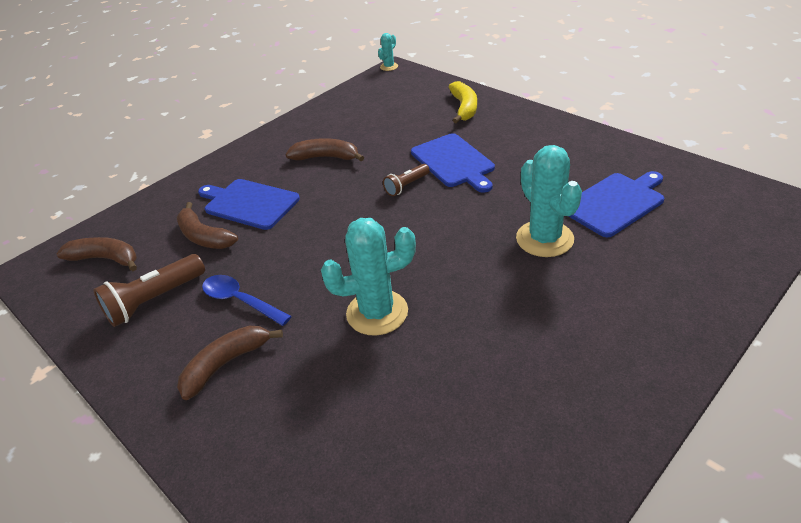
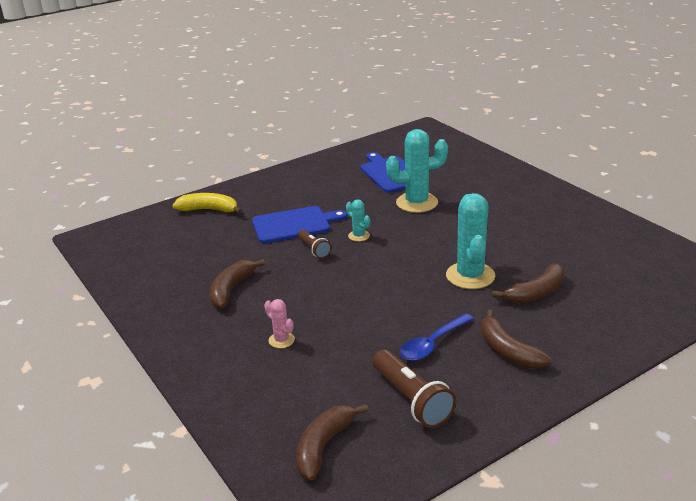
camera: 80 degrees left, 10 degrees down
(204, 236) = (322, 370): brown banana -> brown banana (535, 293)
(249, 203) = (281, 340): blue cutting board -> pink cactus
(389, 67) = (77, 240): turquoise cactus -> turquoise cactus (359, 236)

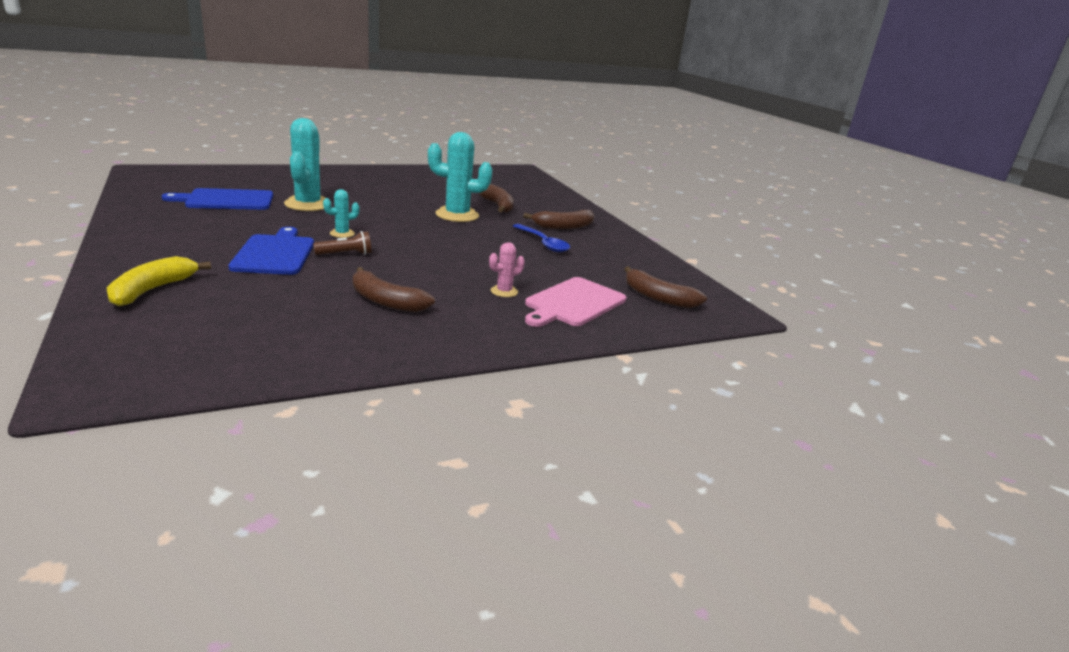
camera: 85 degrees left, 5 degrees down
(276, 385) = (573, 303): none -> pink cutting board
(412, 400) = (610, 262): brown flashlight -> none

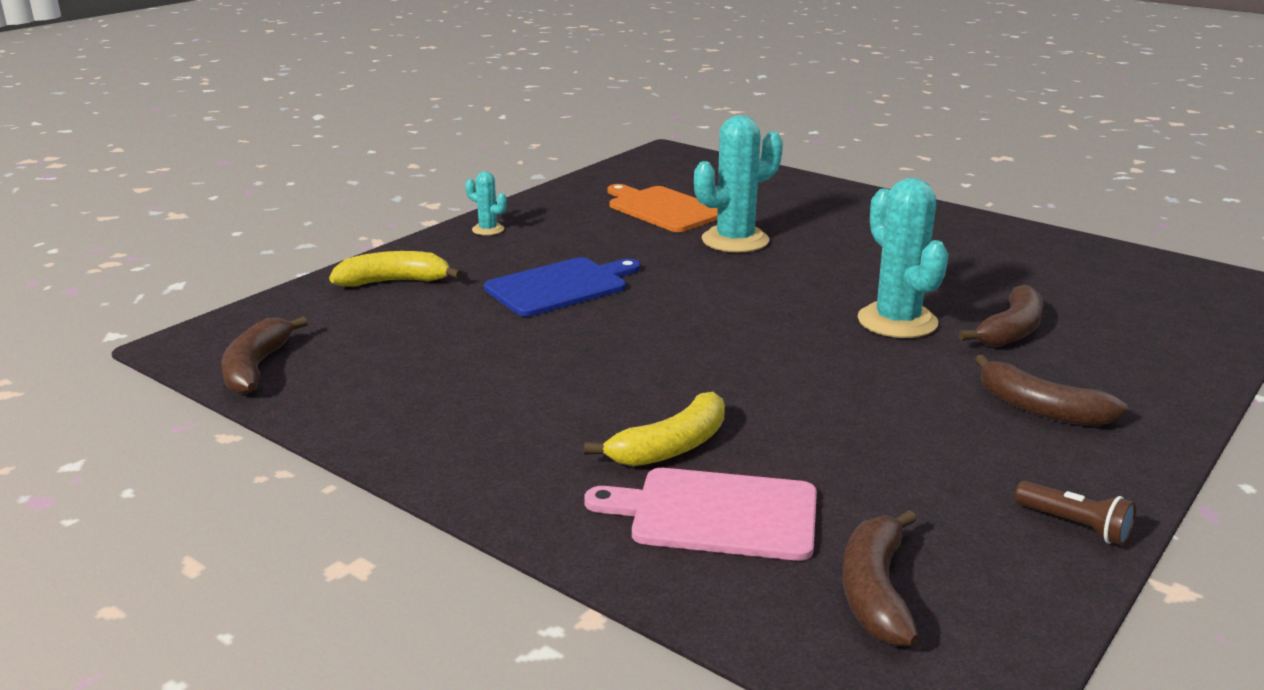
camera: 65 degrees right, 0 degrees up
(226, 200) = (663, 209): blue cutting board -> orange cutting board
(342, 234) = (680, 290): turquoise cactus -> turquoise cactus (488, 229)
(345, 254) = (622, 316): brown flashlight -> brown flashlight (1075, 526)
(385, 301) = (522, 386): brown banana -> brown banana (256, 367)
(504, 291) = (671, 447): pink cactus -> yellow banana
(543, 243) = (921, 416): blue spoon -> none

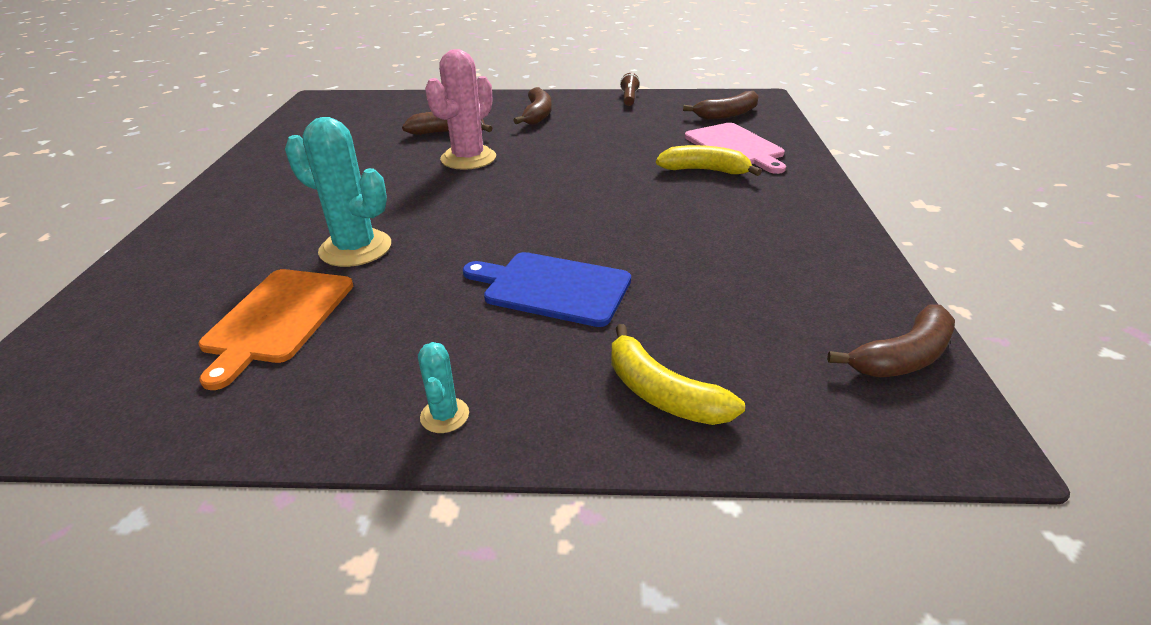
camera: 125 degrees left, 10 degrees up
(897, 321) = (468, 158): turquoise cactus -> pink cactus

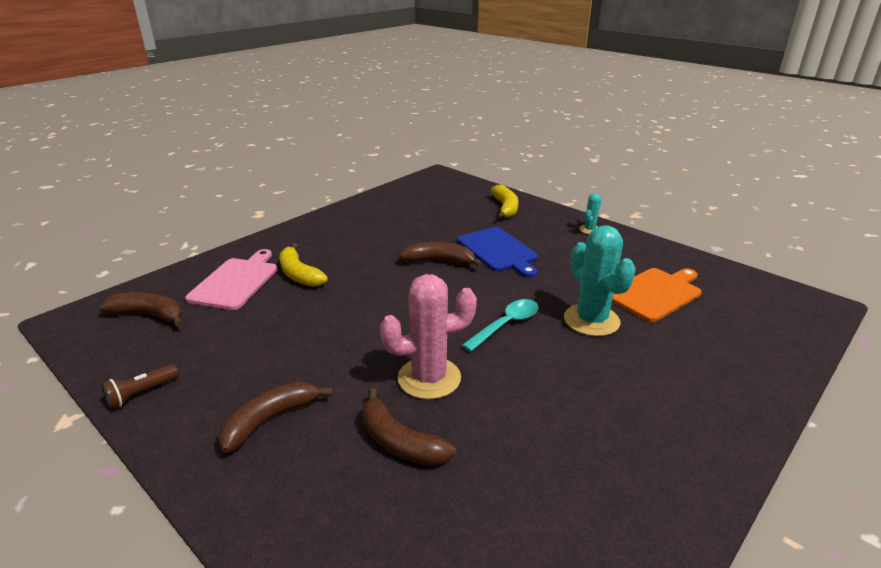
camera: 140 degrees left, 5 degrees down
(445, 210) = (506, 325): none -> turquoise spoon
(902, 357) = (413, 187): brown banana -> brown banana (440, 261)

